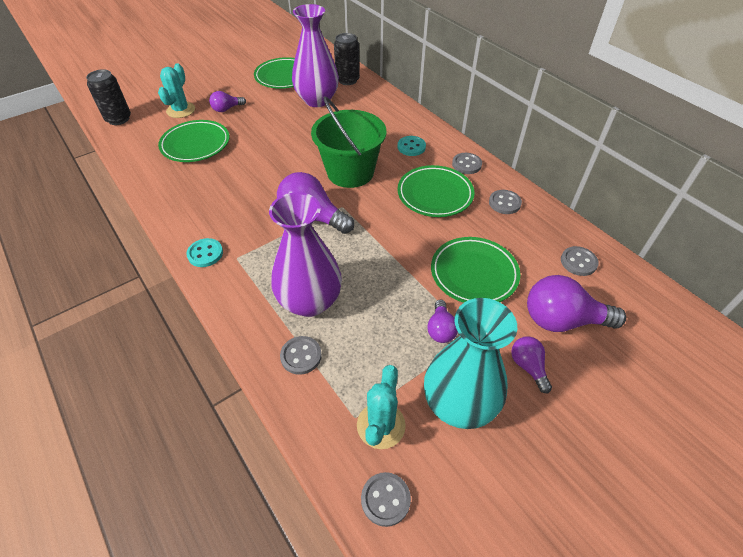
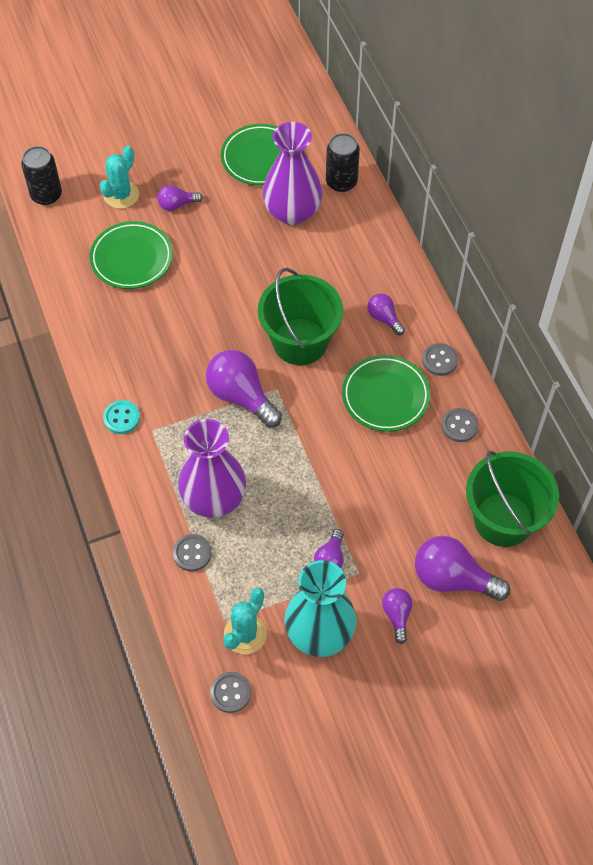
camera: 15 degrees right, 10 degrees up
(411, 147) = (384, 318): turquoise button -> purple light bulb
(474, 273) = (387, 507): green plate -> none
(578, 262) = (503, 519): grey button -> green bucket

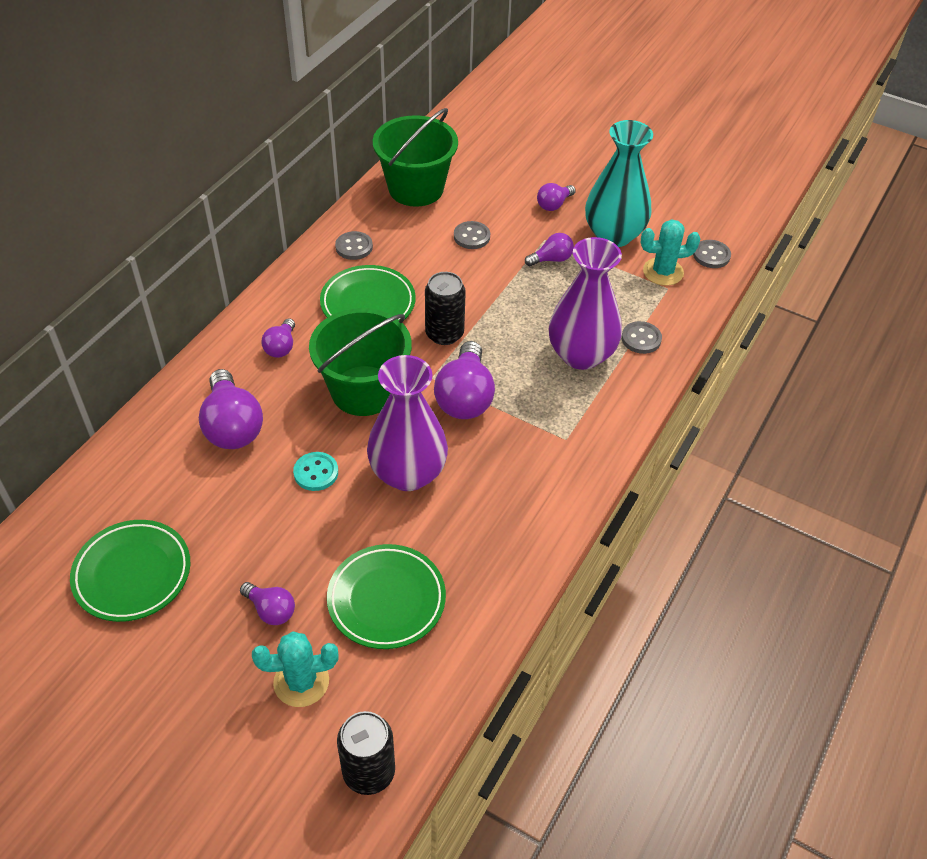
camera: 130 degrees left, 10 degrees down
(121, 418) = (578, 470): turquoise button -> turquoise button (316, 472)
(292, 212) = (197, 493): purple vase -> purple vase (408, 473)
(341, 182) = (118, 475): black can -> black can (444, 334)
(439, 360) = (296, 289): grey button -> grey button (471, 236)
(453, 578) = (493, 191): purple light bulb -> purple light bulb (232, 426)

